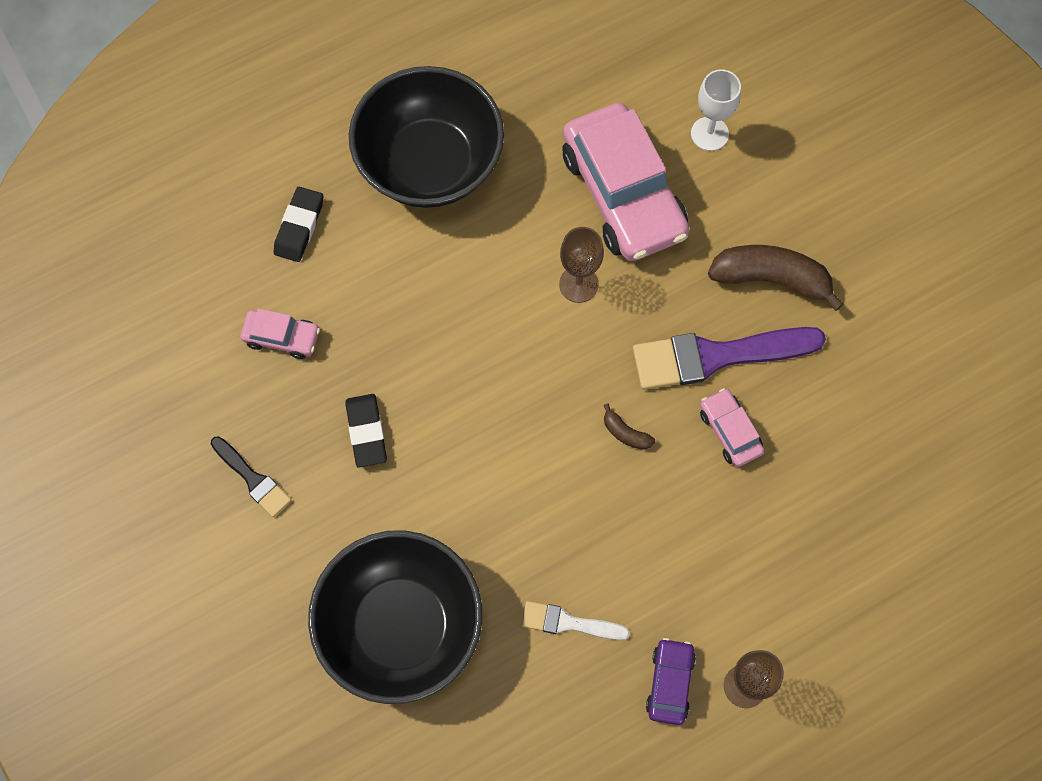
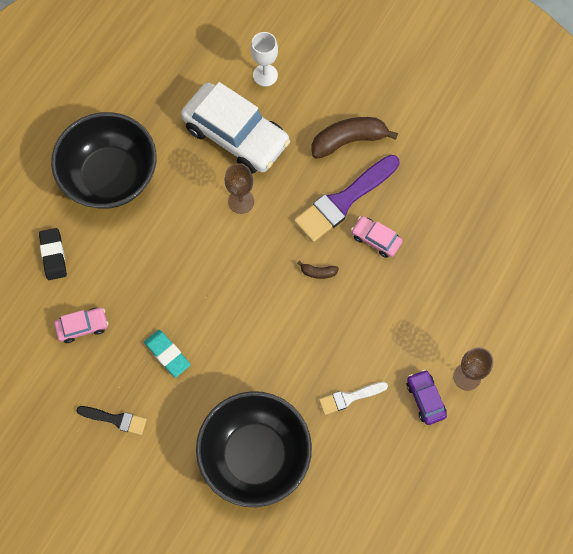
camera: 30 degrees left, 0 degrees up
(366, 432) = (167, 354): black eraser -> turquoise eraser
(623, 194) = (236, 135): pink car -> white car

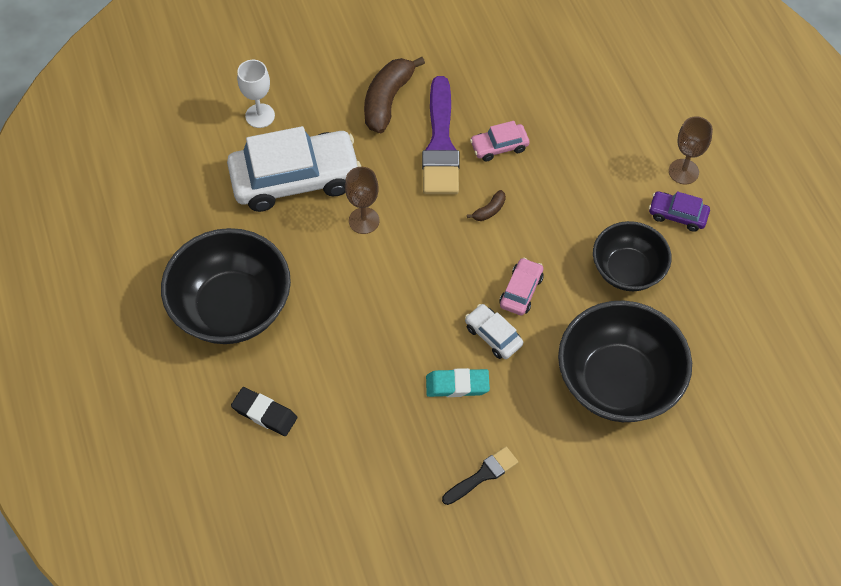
camera: 50 degrees left, 10 degrees down
(82, 326) = (362, 438): pink car -> pink car (521, 291)
(223, 348) = (493, 335): none -> white car
(349, 398) = (627, 270): white brush -> black bowl

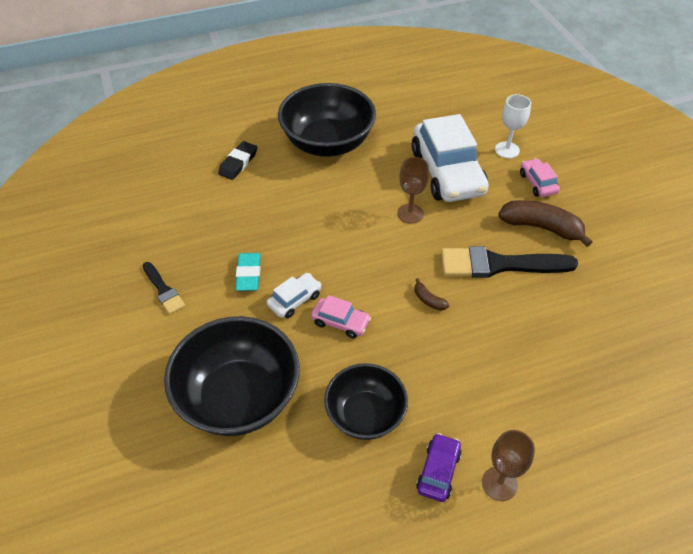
camera: 90 degrees right, 10 degrees down
(440, 144) = (499, 264): purple brush -> black brush
(499, 146) = (504, 309): pink car -> pink car (537, 183)

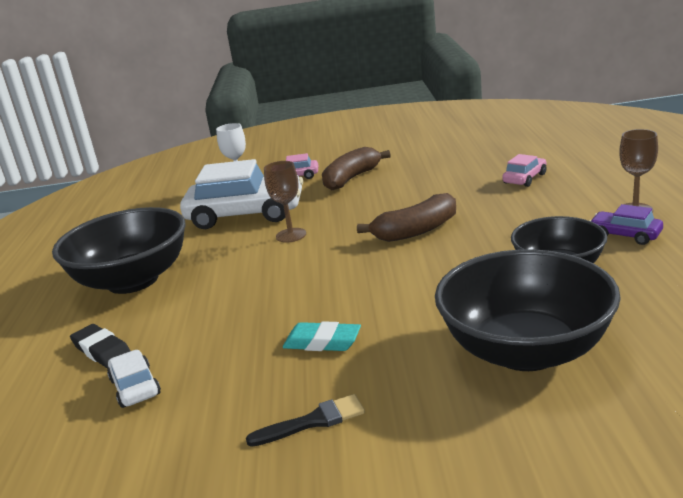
camera: 70 degrees left, 25 degrees down
(294, 300) = (382, 308): white car -> white car (135, 387)
(340, 322) = (428, 279): pink car -> pink car (524, 178)
(428, 300) = (416, 231): brown banana -> brown banana, size x2.21
(499, 264) = (386, 197): black brush -> none

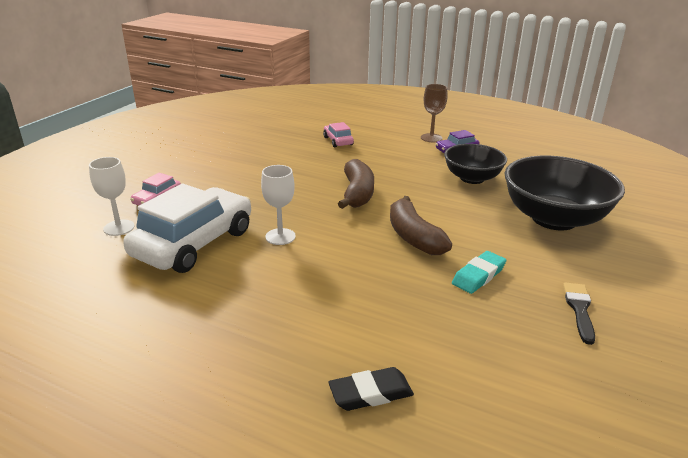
camera: 65 degrees left, 5 degrees up
(133, 280) = (236, 342): black bowl -> none
(135, 387) = (463, 384): white car -> none
(291, 235) = (280, 236): brown goblet -> white goblet
(351, 178) = (216, 182): brown banana -> brown banana (413, 237)

